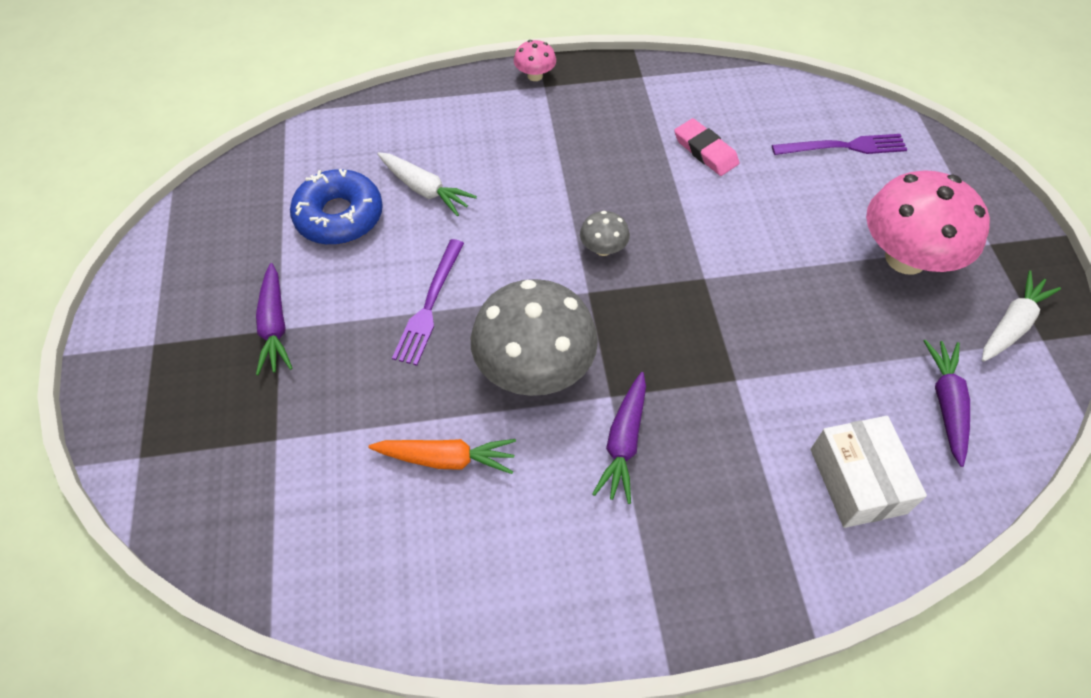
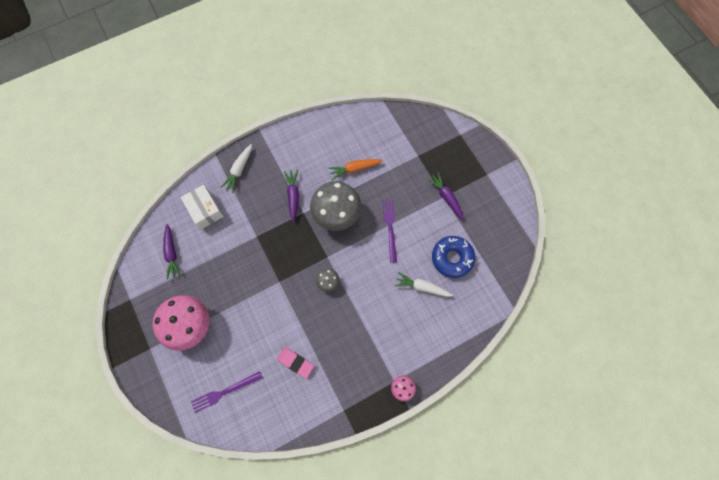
camera: 160 degrees right, 15 degrees up
(1011, 324) = (143, 303): white carrot -> white carrot (239, 170)

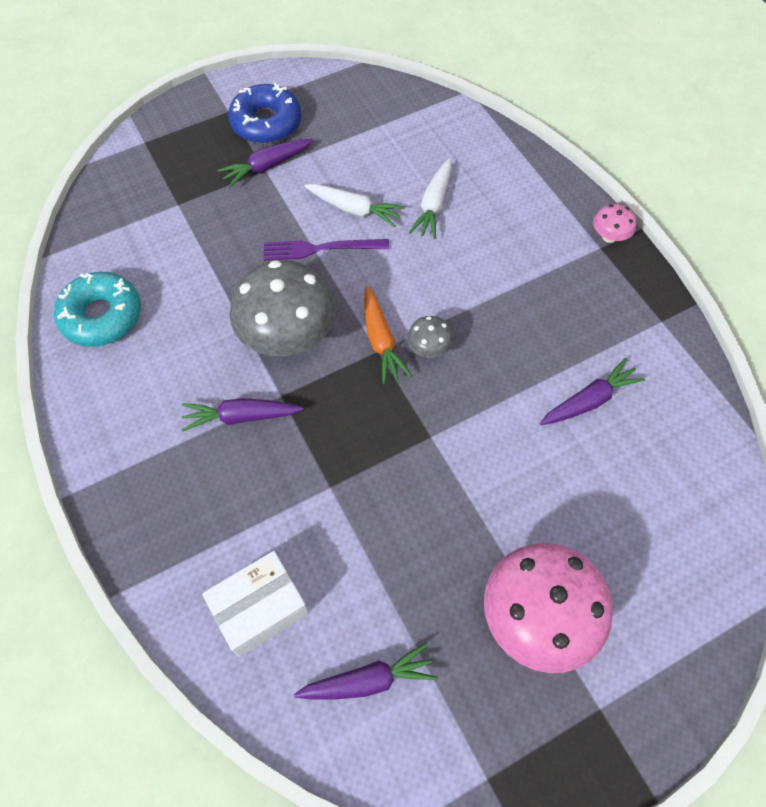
camera: 90 degrees left, 10 degrees down
(224, 392) = (667, 530): purple fork -> none
(239, 170) = (163, 535): white carrot -> white carrot (354, 209)
(295, 362) = (589, 400): pink eraser -> purple carrot
(348, 130) = (102, 316): none -> turquoise donut
(354, 169) = (192, 306): orange carrot -> orange carrot (381, 341)
(452, 258) = (380, 163): blue donut -> blue donut (266, 123)

